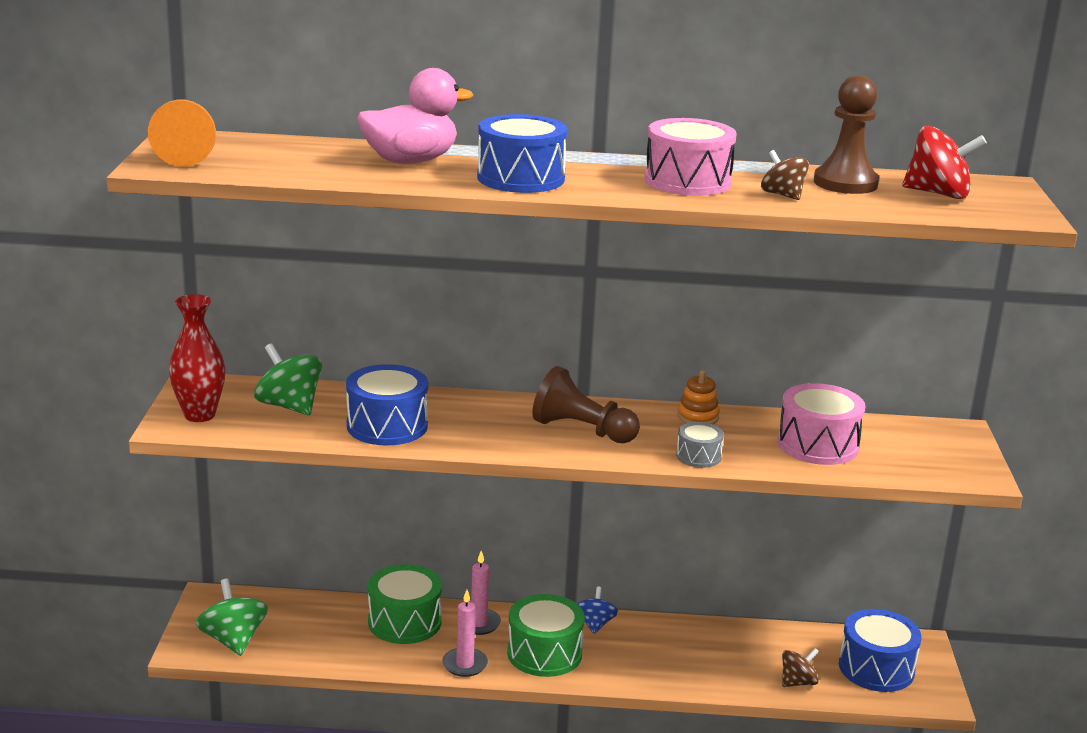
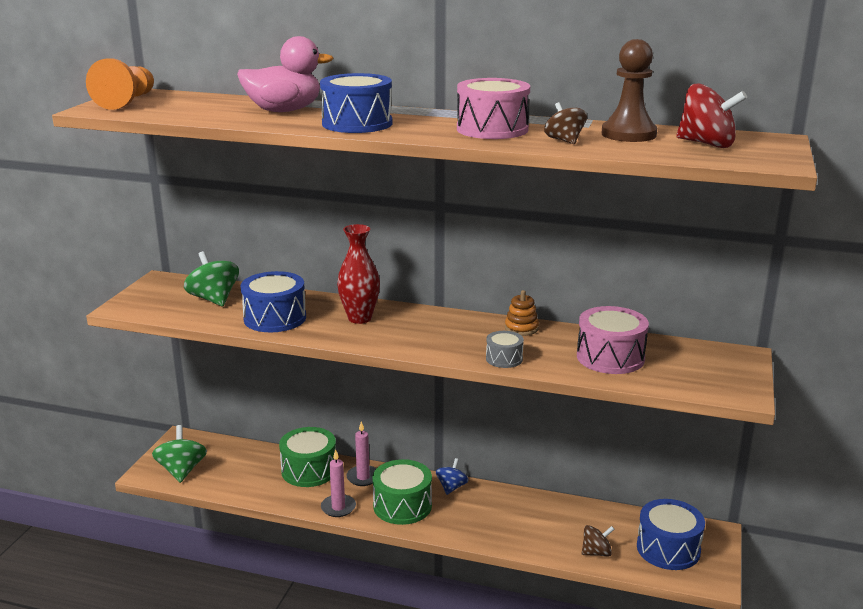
camera: 15 degrees right, 0 degrees up
(200, 415) = (147, 301): red vase -> red vase (359, 318)
(582, 430) = (422, 332): brown pawn -> none

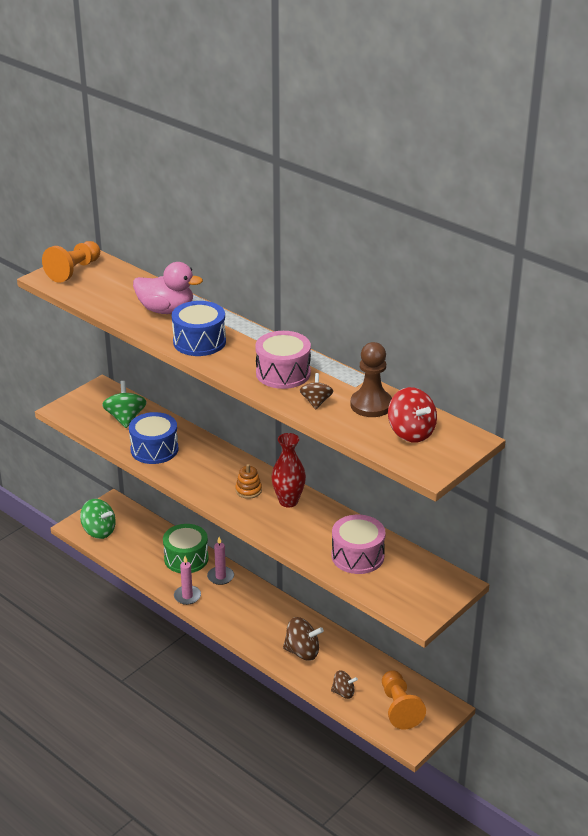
camera: 25 degrees right, 10 degrees up
(182, 471) = (99, 531): green spinning top -> green spinning top turned 105 degrees clockwise
(359, 318) = (212, 466): red vase -> red vase (288, 501)
(402, 506) = (233, 609): green drum -> none
(451, 487) = (279, 606): blue spinning top -> none
(504, 359) = (281, 534): grey drum -> none
(516, 525) = (302, 652): none -> brown spinning top
(521, 328) = (319, 509): orange stacking toy -> orange stacking toy (248, 490)
(668, 549) = (399, 708): blue drum -> orange pawn

